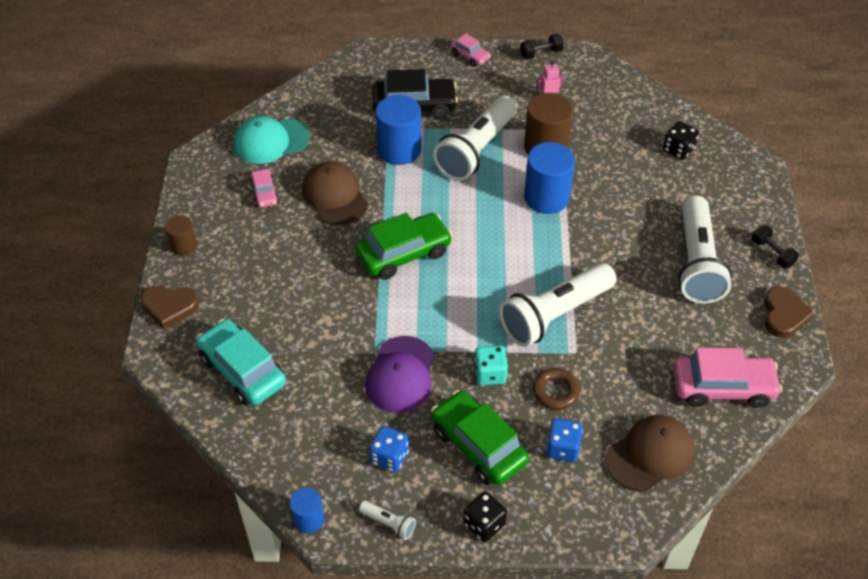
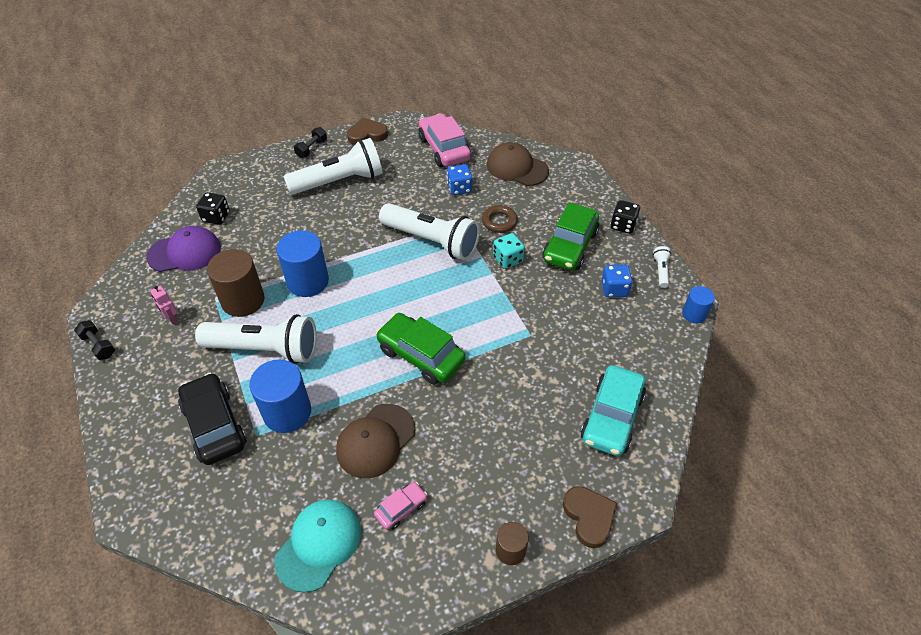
camera: 115 degrees left, 0 degrees up
(271, 141) = (319, 544): turquoise cap -> turquoise cap turned 105 degrees counterclockwise
(401, 375) = (543, 309): purple cap -> purple cap (185, 252)
(470, 56) = (115, 405): pink car -> none
(562, 448) = (541, 206): blue dice -> blue dice (459, 188)

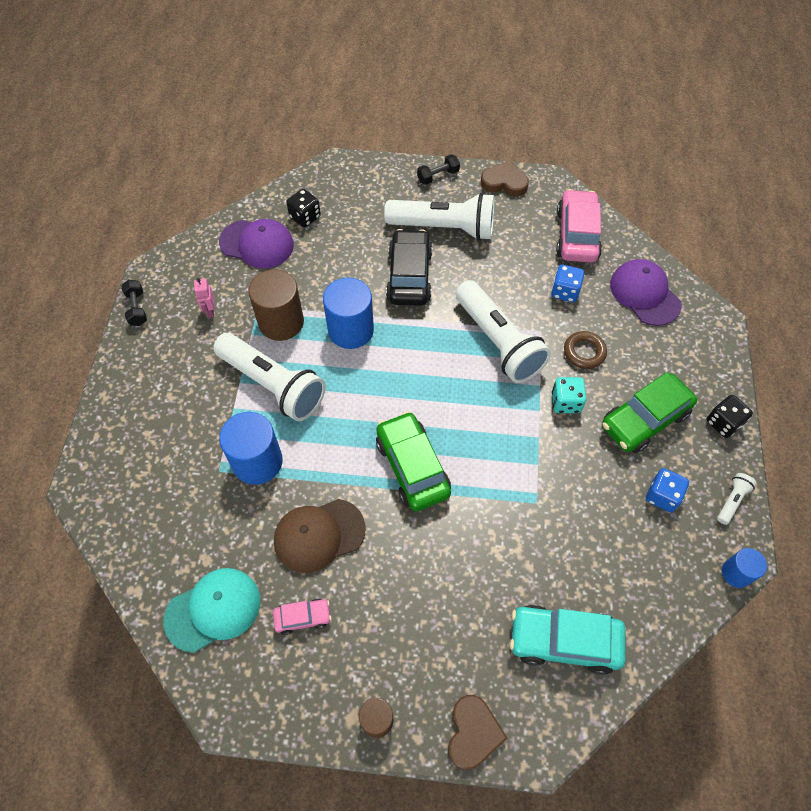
camera: 30 degrees right, 10 degrees up
(214, 425) = (190, 441): black car -> black car (409, 276)
(517, 168) = (644, 294): brown cap -> purple cap
(611, 417) = (564, 641): turquoise car -> turquoise car turned 45 degrees clockwise

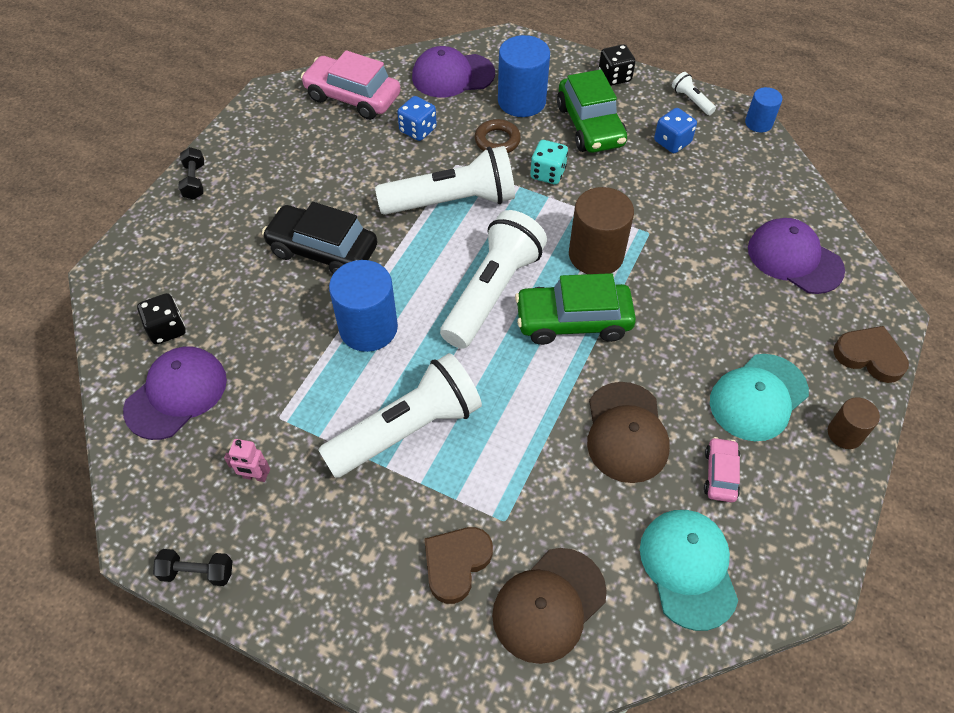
camera: 70 degrees left, 5 degrees down
(162, 518) = (549, 605): none -> brown cap
(257, 461) = (508, 473): blue cylinder -> blue cylinder (521, 101)
(281, 322) = (318, 397): brown cylinder -> brown cylinder (596, 255)
(389, 635) = (758, 397): none -> turquoise cap
(444, 227) = (274, 199): white flashlight -> white flashlight (492, 292)
(504, 182) = (244, 129): brown heart -> brown heart (456, 564)
(564, 641) = (794, 259): turquoise car -> purple cap

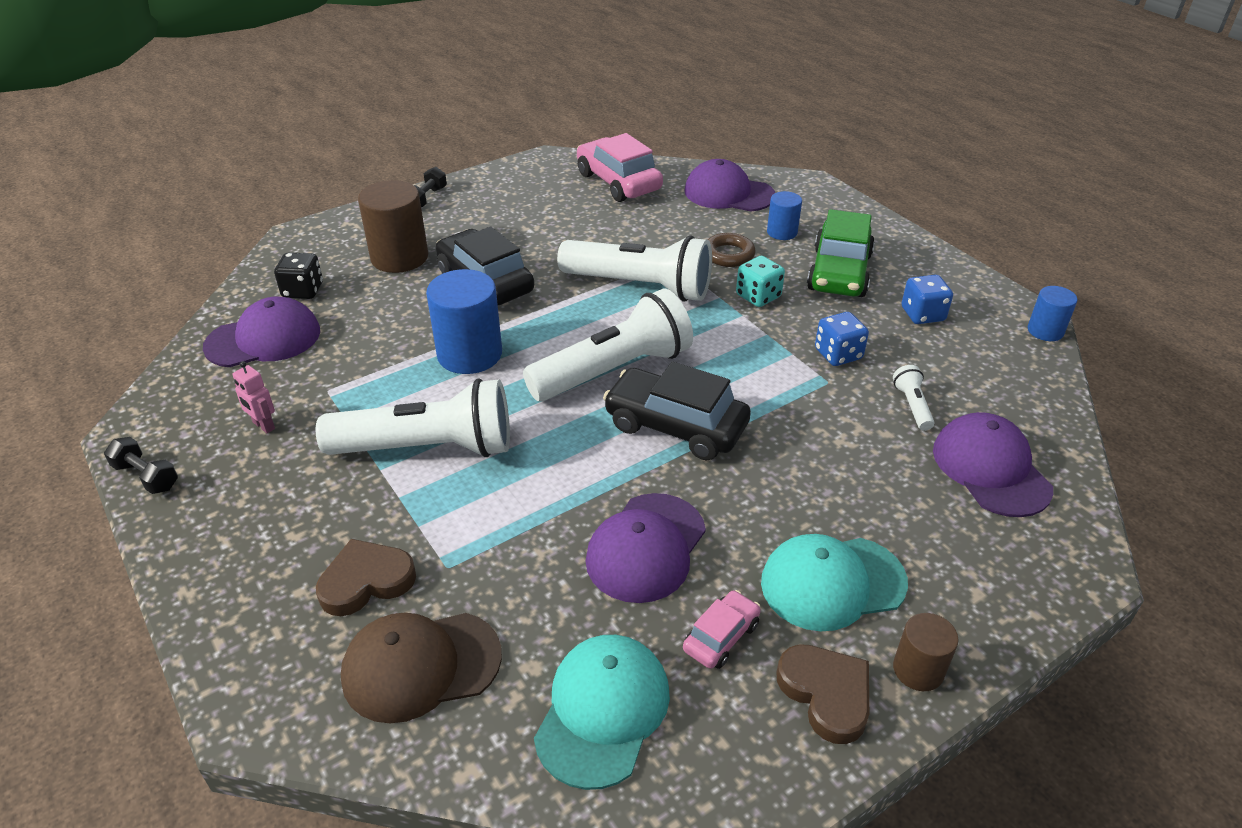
camera: 30 degrees right, 15 degrees down
(418, 130) = (657, 223): blue dice -> blue dice (838, 354)
(521, 101) = (782, 232): blue cylinder -> blue cylinder, size x0.55
(573, 321) = (675, 426): green car -> black car
(596, 255) = (751, 380): brown cylinder -> brown cylinder (399, 257)
(614, 77) = (901, 242): black dice -> none
(626, 432) = (646, 547): brown cap -> purple cap
(691, 100) = (976, 287): white flashlight -> white flashlight (912, 406)
(869, 356) = (1017, 604): brown heart -> brown heart (826, 694)

